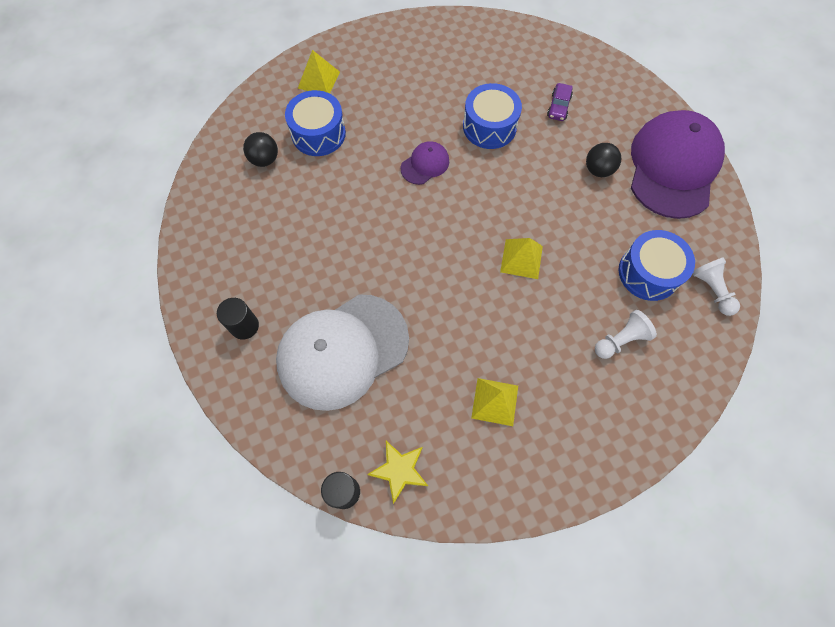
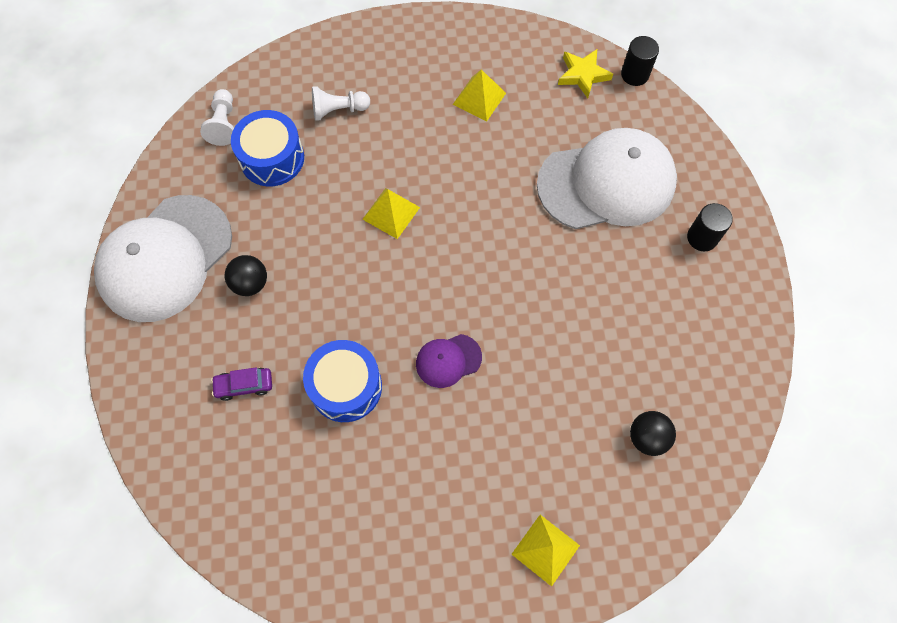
camera: 160 degrees left, 0 degrees up
(318, 133) = (568, 454): blue drum -> none
(558, 107) = (244, 385): purple car -> purple car turned 135 degrees counterclockwise
(673, 167) = (165, 258): purple cap -> white cap

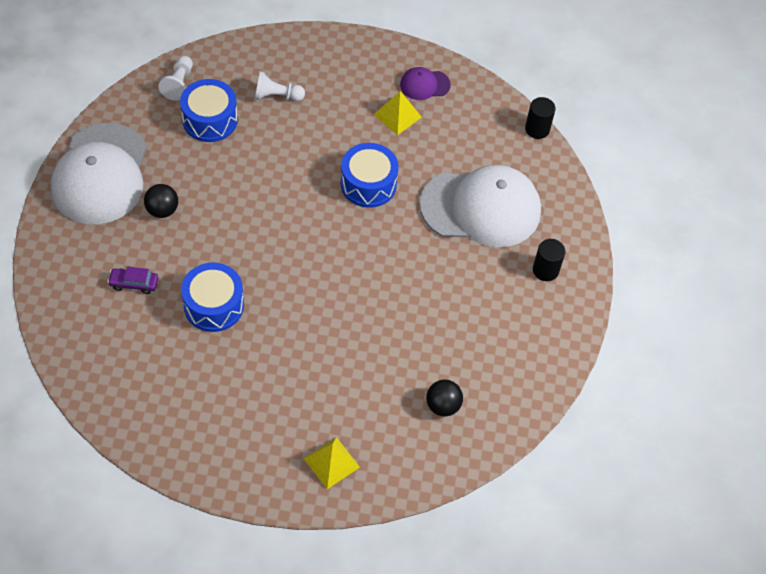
camera: 10 degrees right, 10 degrees down
(165, 258) = (100, 174): white cap -> white cap turned 45 degrees counterclockwise
(391, 213) = (293, 186): yellow pyramid -> none
(448, 360) = (302, 308): purple cap -> purple cap (424, 85)
(474, 188) = (368, 184): none -> blue drum
(583, 75) = (492, 119): yellow star -> none

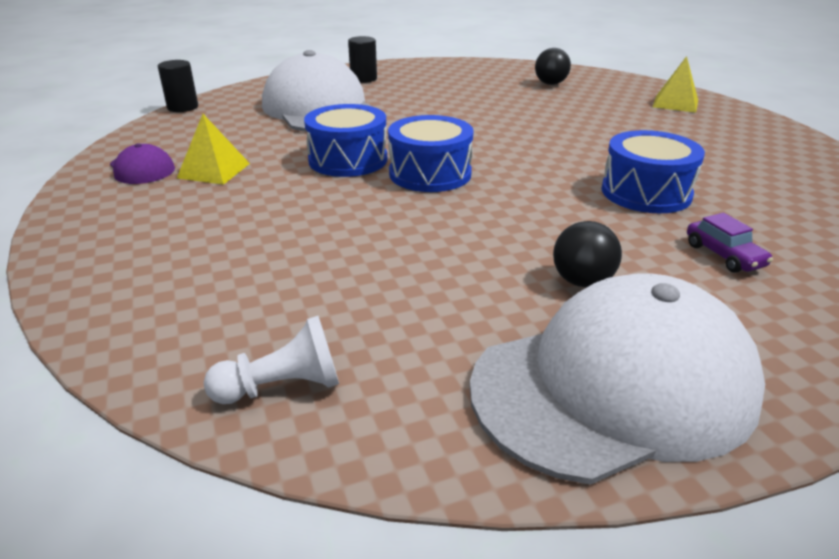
camera: 115 degrees left, 25 degrees down
(210, 120) = (348, 309): blue drum -> blue drum (430, 173)
(276, 96) = (237, 263): white pawn -> none

